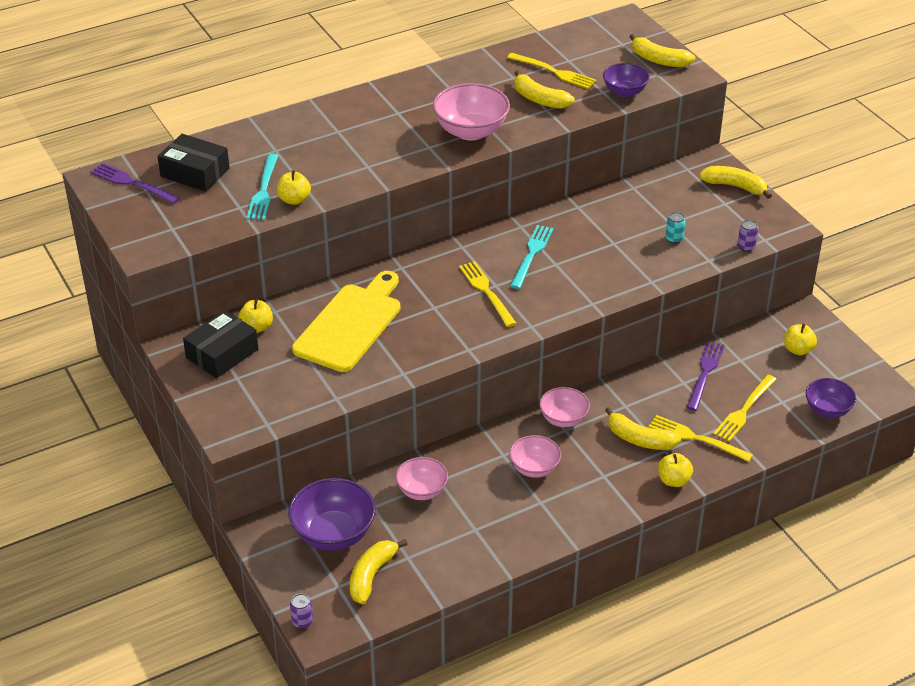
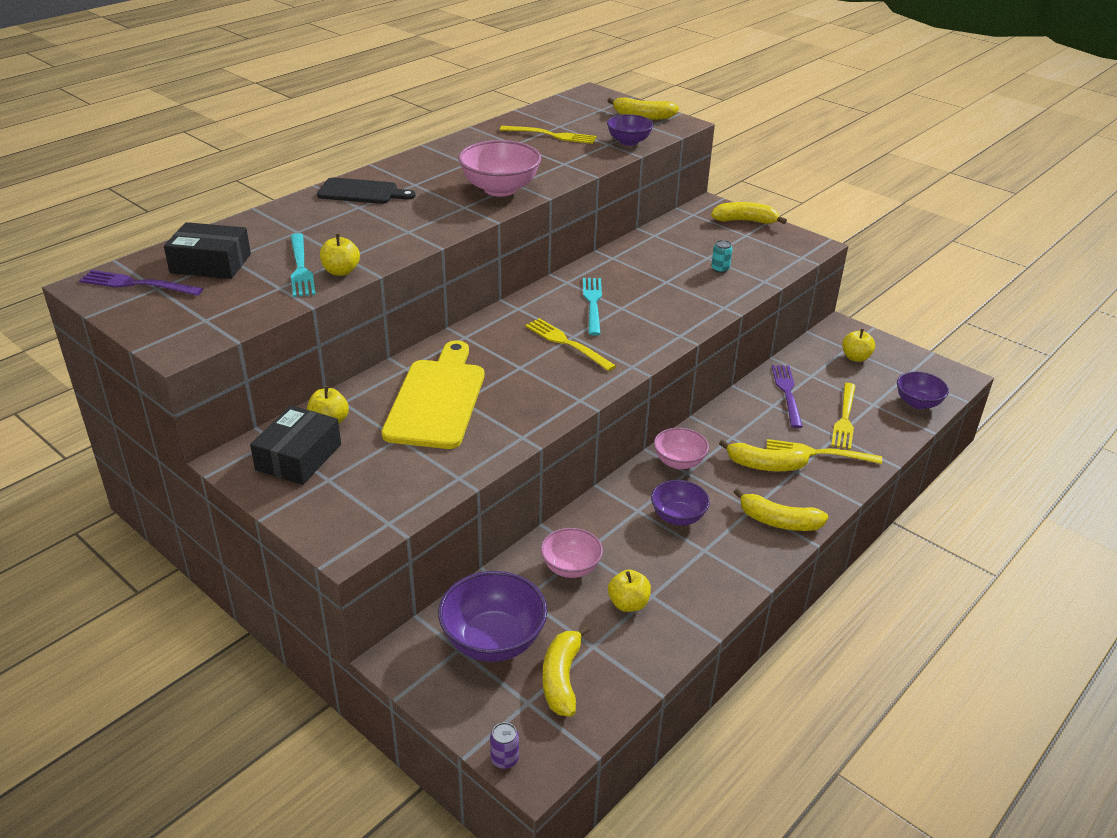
camera: 20 degrees left, 5 degrees down
(347, 114) = (361, 192): none -> black cutting board
(534, 468) = (678, 517): pink bowl -> purple bowl
(539, 99) = (551, 157): yellow banana -> yellow banana (778, 521)
(673, 480) = (823, 497): yellow apple -> yellow apple (628, 604)
(746, 247) = (789, 265): purple can -> none

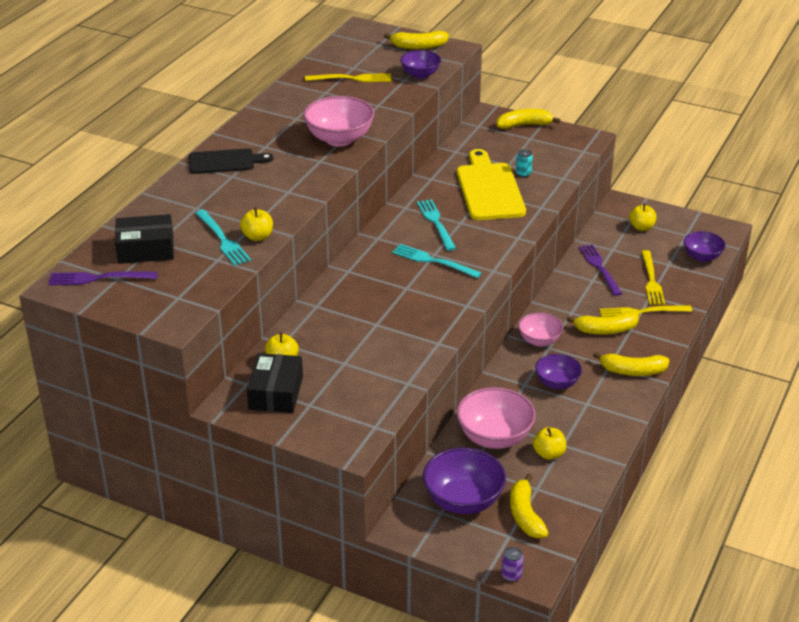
camera: 15 degrees left, 0 degrees up
(437, 399) = (356, 327): yellow cutting board -> yellow cutting board (489, 189)
(566, 343) = (432, 261): yellow fork -> turquoise fork
(571, 567) = (494, 437): pink bowl -> pink bowl, size x1.61

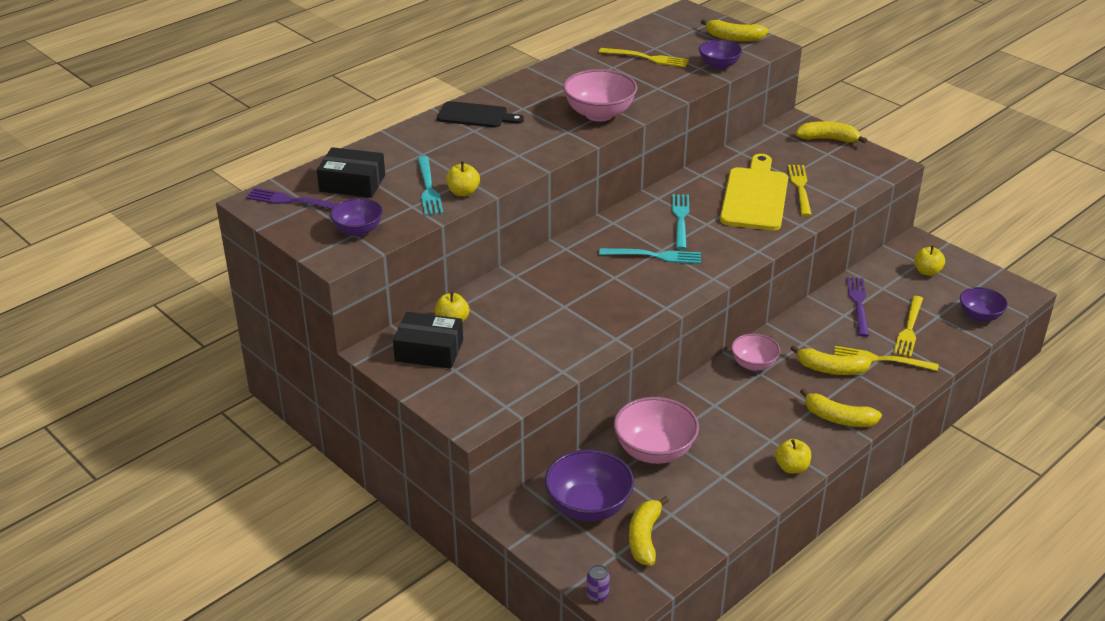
camera: 20 degrees right, 0 degrees up
(276, 393) = (429, 350): black box -> black box turned 75 degrees clockwise
(432, 261) = (655, 256): turquoise fork -> turquoise fork turned 135 degrees clockwise
(523, 173) = (800, 187): turquoise can -> yellow fork
(549, 454) = (702, 482): yellow apple -> yellow apple (791, 467)
(557, 383) = (749, 411): purple bowl -> purple bowl (358, 230)

